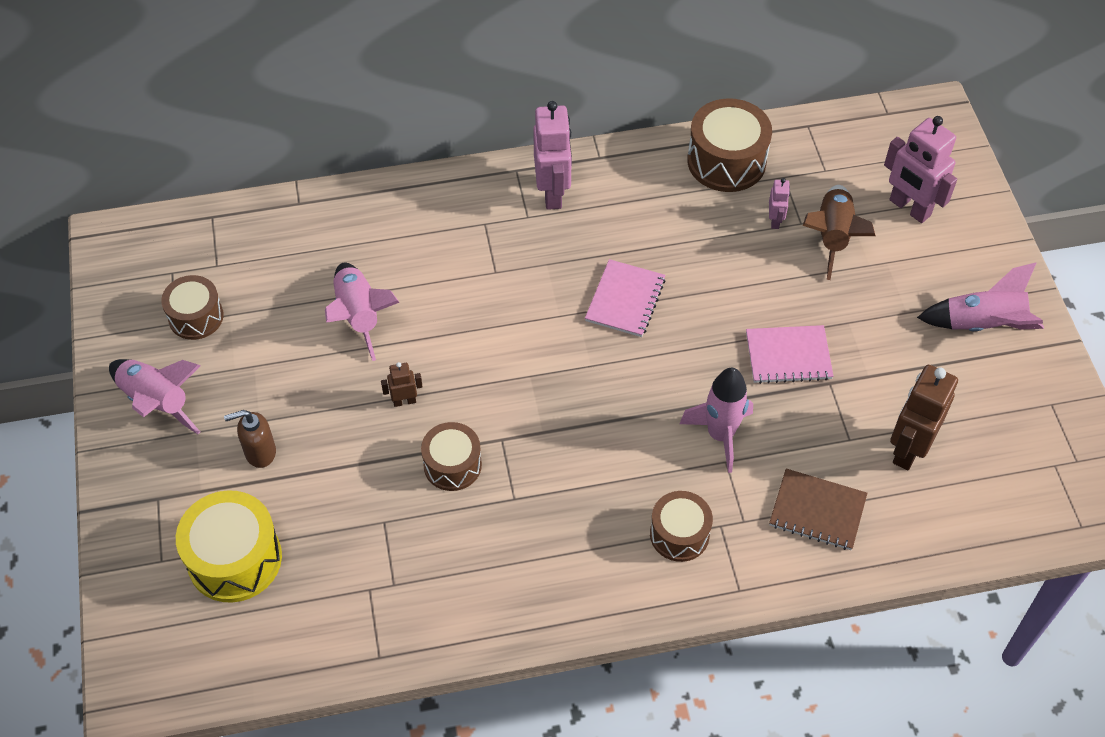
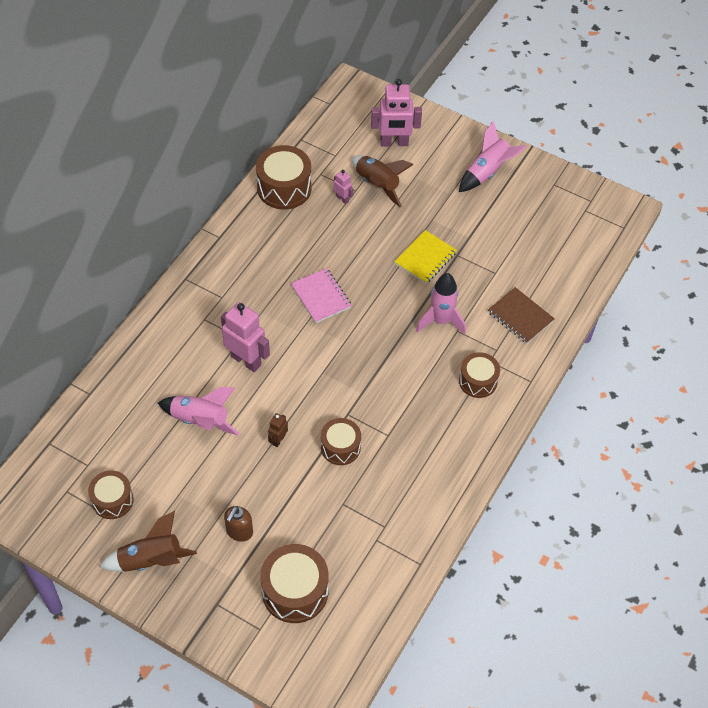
camera: 50 degrees left, 0 degrees up
(157, 402) = (151, 560): pink rocket -> brown rocket
(235, 559) = (295, 591): yellow drum -> brown drum
(553, 193) = (219, 274): pink robot -> pink robot (246, 360)
(788, 356) = (425, 258): pink notebook -> yellow notebook
(817, 511) = (520, 316): brown notebook -> brown notebook turned 75 degrees clockwise
(908, 449) = (523, 255): brown robot -> none

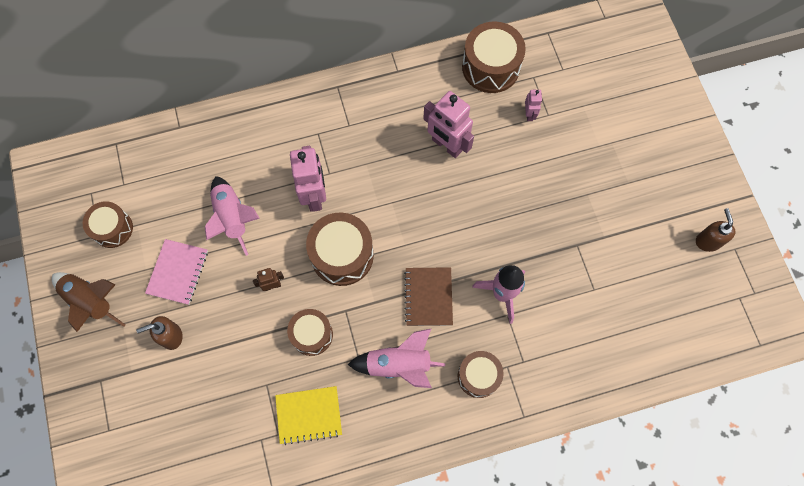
camera: 45 degrees right, 15 degrees up
(295, 591) = (161, 424): brown drum -> brown drum (342, 255)
(321, 296) = (425, 189): pink notebook -> pink notebook (178, 272)
(377, 185) = (571, 124): brown rocket -> none
(394, 143) = (625, 96): pink robot -> pink robot (446, 145)
(425, 258) = (546, 225): yellow notebook -> yellow notebook (309, 415)
(487, 172) = (683, 188): pink rocket -> pink rocket (398, 365)
(520, 316) = (575, 349): brown notebook -> brown notebook (428, 297)
(534, 192) = (708, 241): none -> brown soap dispenser

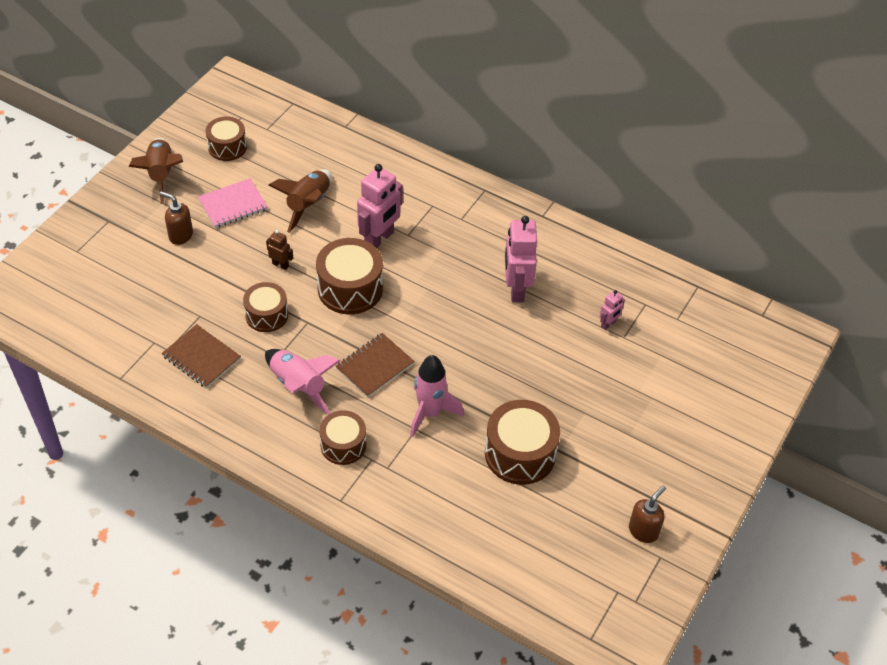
camera: 45 degrees right, 20 degrees down
(232, 218) = (308, 205): pink rocket -> brown rocket
(309, 415) = (201, 358): yellow notebook -> brown notebook
(490, 67) = (619, 270): brown drum -> brown drum (520, 454)

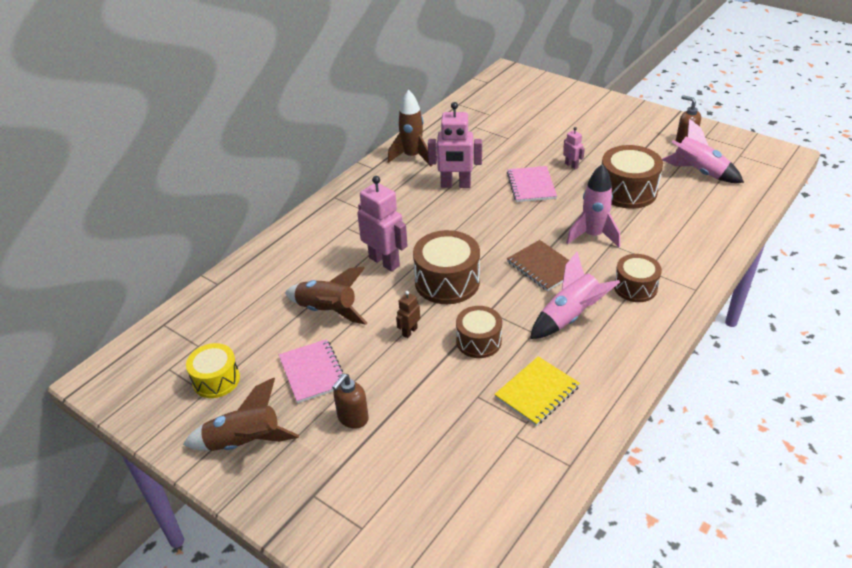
camera: 80 degrees left, 10 degrees down
(201, 358) = (537, 392): brown notebook -> yellow notebook
(227, 147) = (216, 380): brown drum -> yellow drum
(522, 359) = (531, 185): none -> pink notebook
(569, 248) = (412, 157): none -> brown rocket
(570, 536) = (699, 172): none -> pink rocket
(608, 324) = (495, 143): pink robot -> pink robot (571, 165)

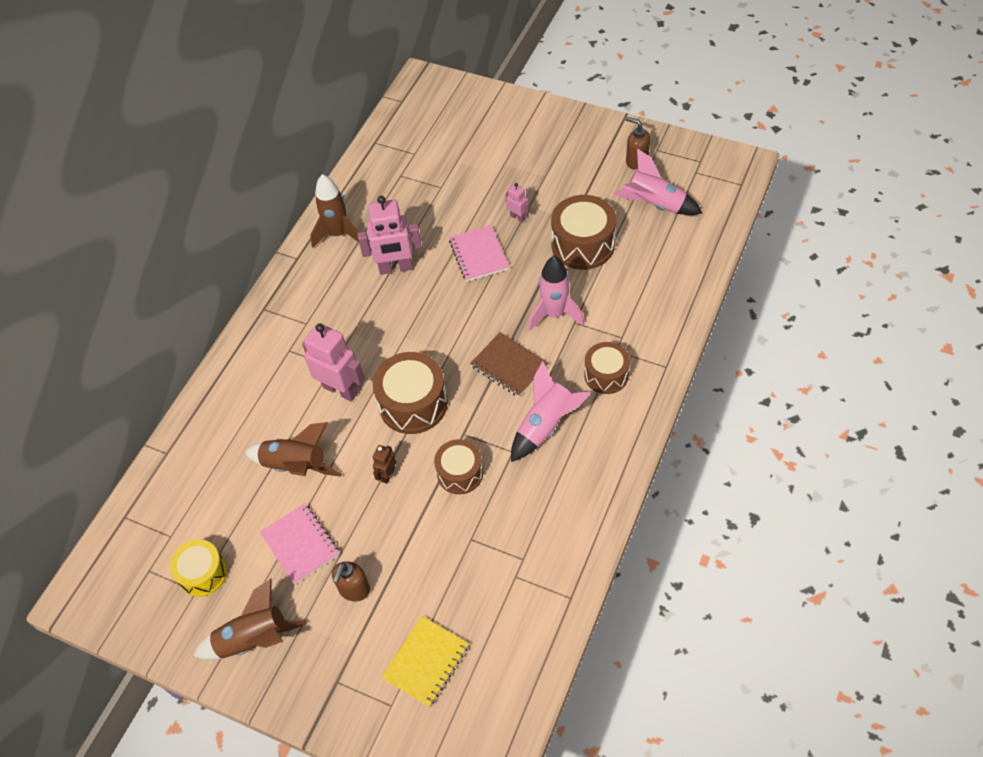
camera: 10 degrees left, 15 degrees up
(537, 392) = (527, 522): yellow notebook -> yellow notebook (426, 662)

